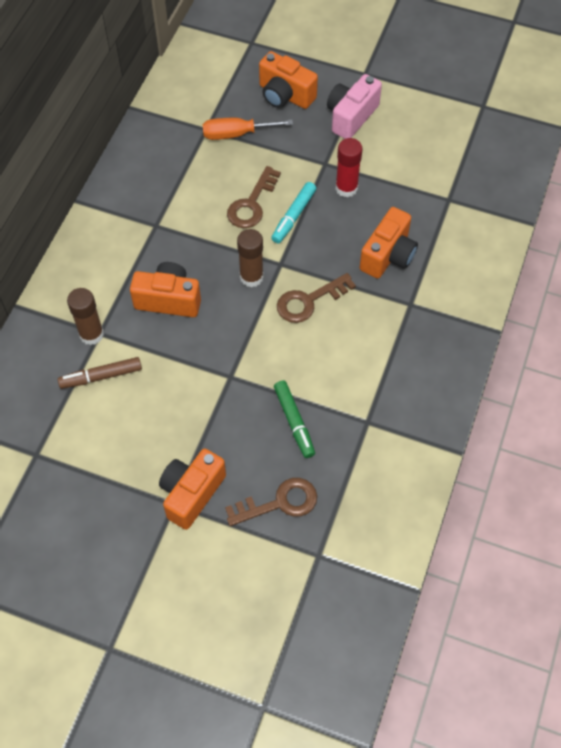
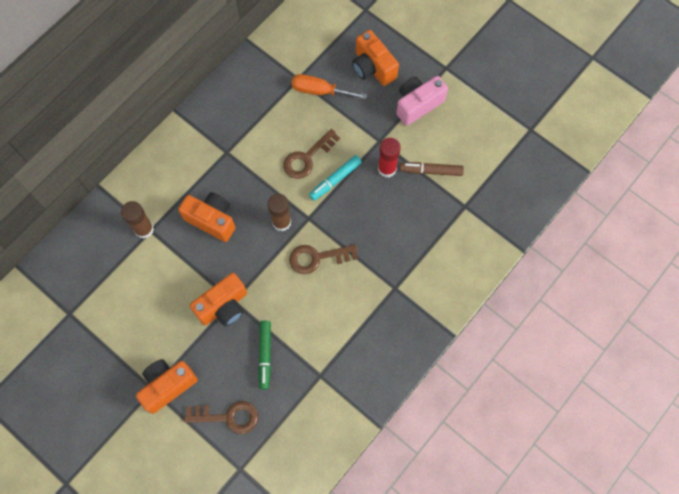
camera: 20 degrees right, 10 degrees up
(101, 376) = (138, 267): brown marker -> brown marker (431, 171)
(388, 255) = (395, 240): orange camera -> orange camera (223, 306)

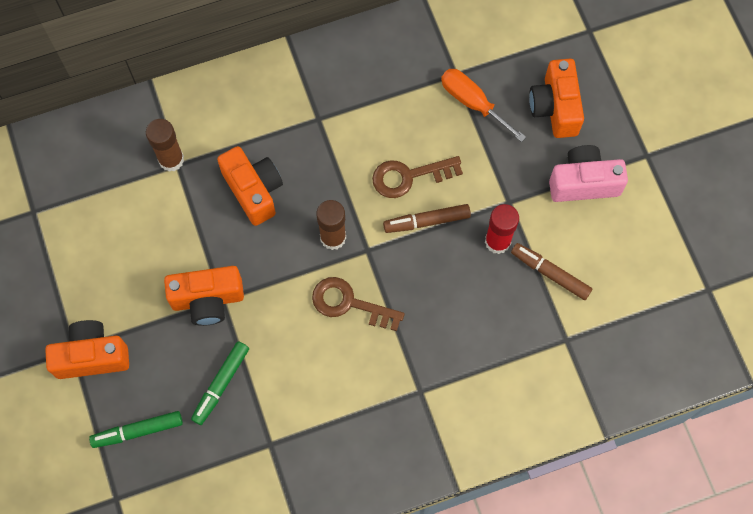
camera: 30 degrees right, 0 degrees up
(228, 417) = (138, 431): brown key -> green marker
(335, 180) = (426, 221): turquoise marker -> brown marker

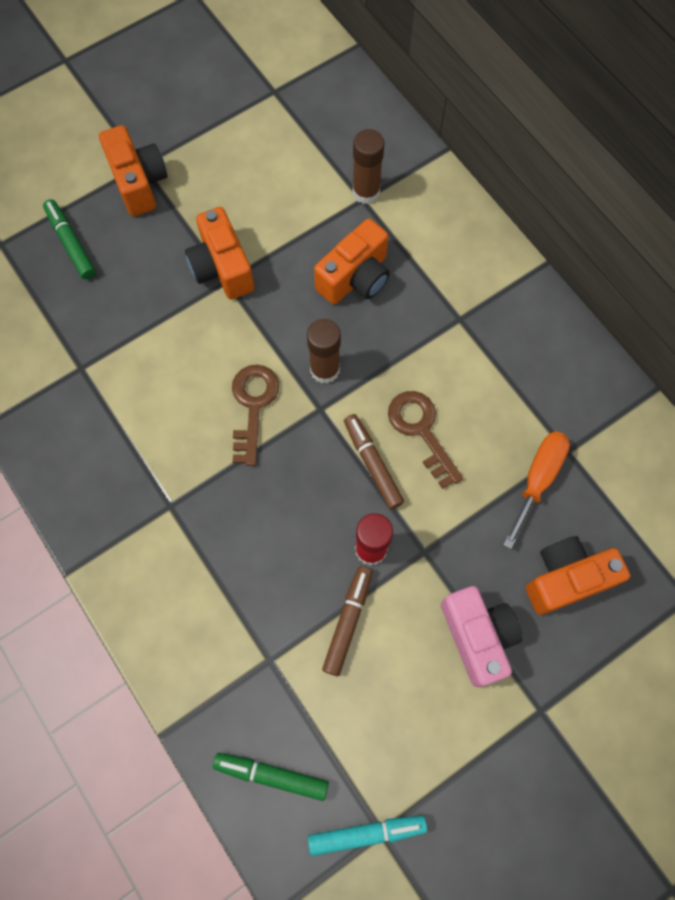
camera: 75 degrees right, 0 degrees up
(221, 384) = (134, 304): green marker -> green marker (271, 775)
(706, 300) = (366, 833): none -> turquoise marker

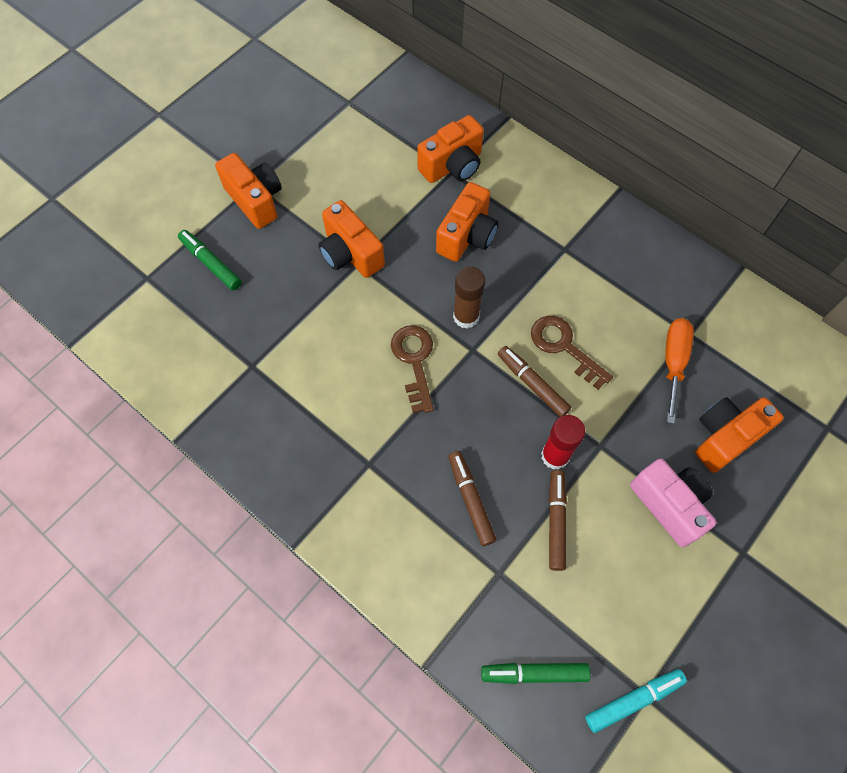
camera: 15 degrees left, 5 degrees down
(264, 573) = (470, 500): none -> brown marker
(366, 192) = (453, 166): brown glue stick -> orange camera

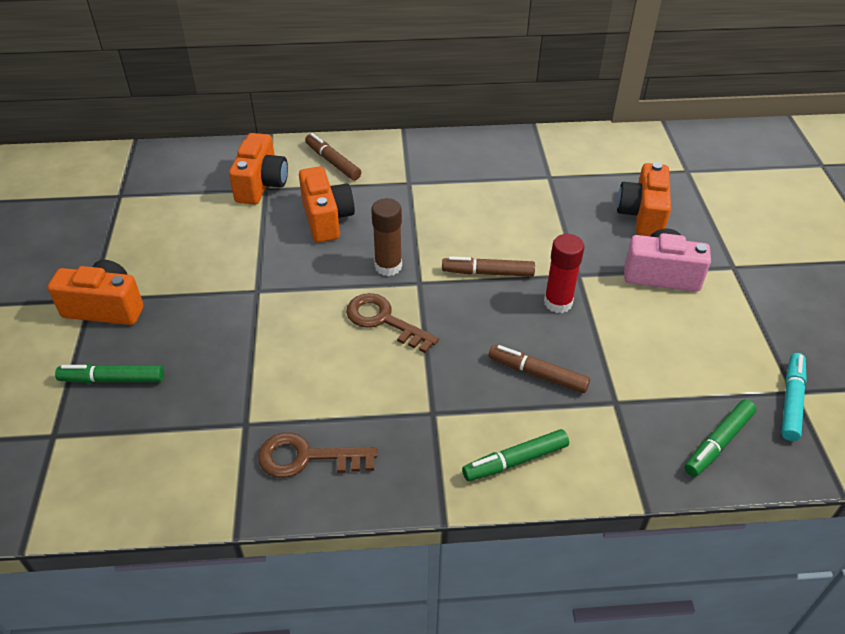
camera: 45 degrees left, 20 degrees down
(350, 253) = (242, 288): orange camera -> none
(381, 549) = (515, 461): none -> green marker
(556, 521) = (609, 340): brown marker -> brown marker (332, 162)
(564, 347) = (481, 237): brown key -> brown key (307, 457)
(673, 362) = (560, 198): orange screwdriver -> none

